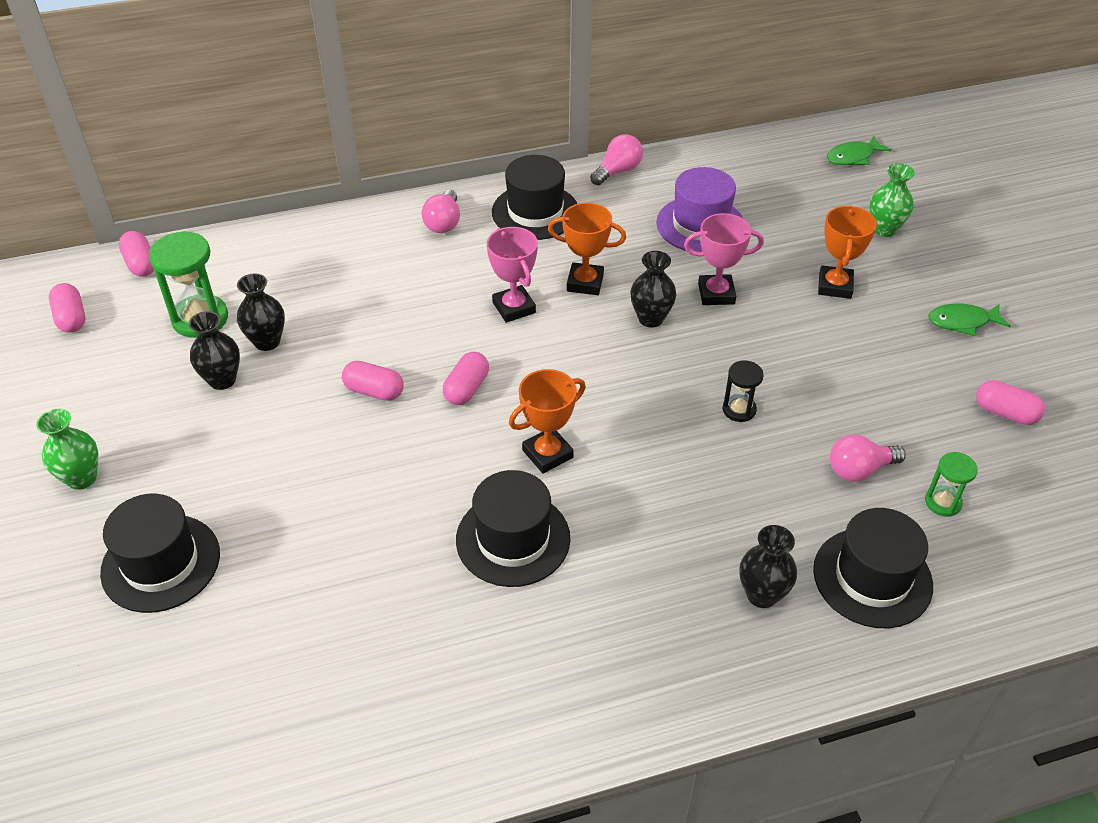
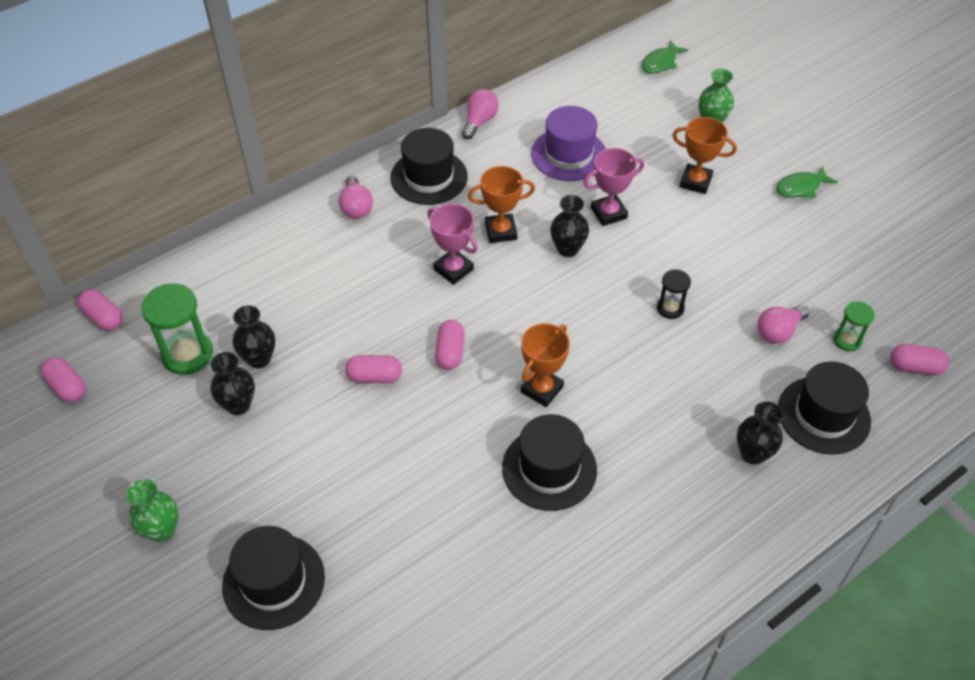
camera: 20 degrees left, 5 degrees up
(834, 286) = (695, 182): orange trophy -> orange trophy turned 60 degrees counterclockwise
(1005, 413) = (861, 255): pink capsule -> pink capsule (915, 367)

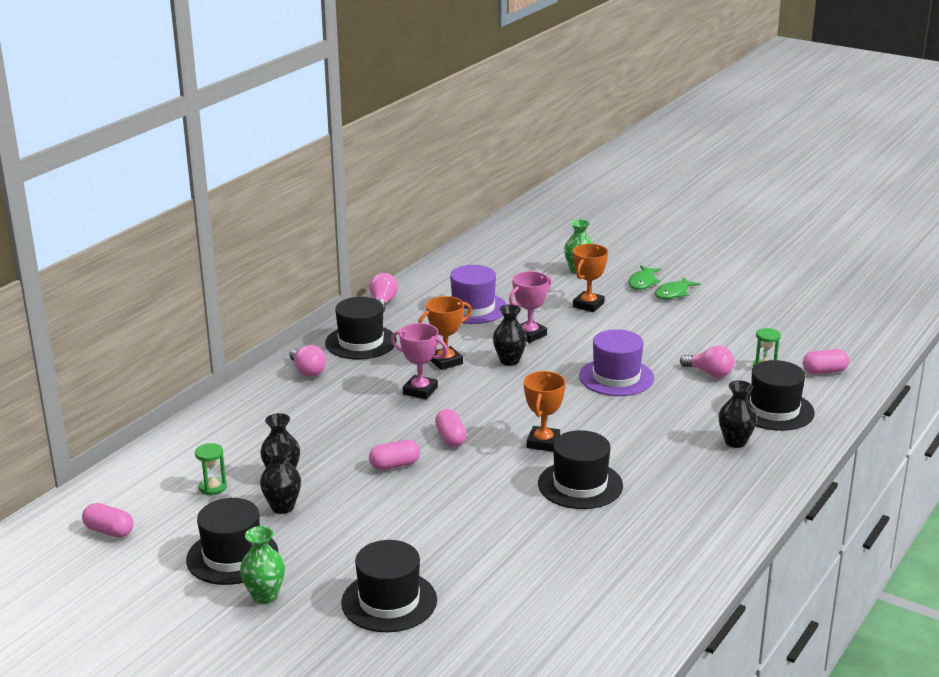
camera: 20 degrees left, 25 degrees down
(103, 318) = (114, 482): pink capsule -> none
(159, 462) = (232, 556): none -> black hat
(187, 354) = (212, 487): green hourglass -> green hourglass, size x0.56
(660, 63) = (514, 244): green fish -> green fish (642, 282)
(670, 308) = (616, 377): black hourglass -> purple hat
(695, 182) = (588, 305): orange trophy -> orange trophy turned 60 degrees counterclockwise
(778, 332) = (710, 373): pink light bulb -> pink light bulb turned 90 degrees counterclockwise

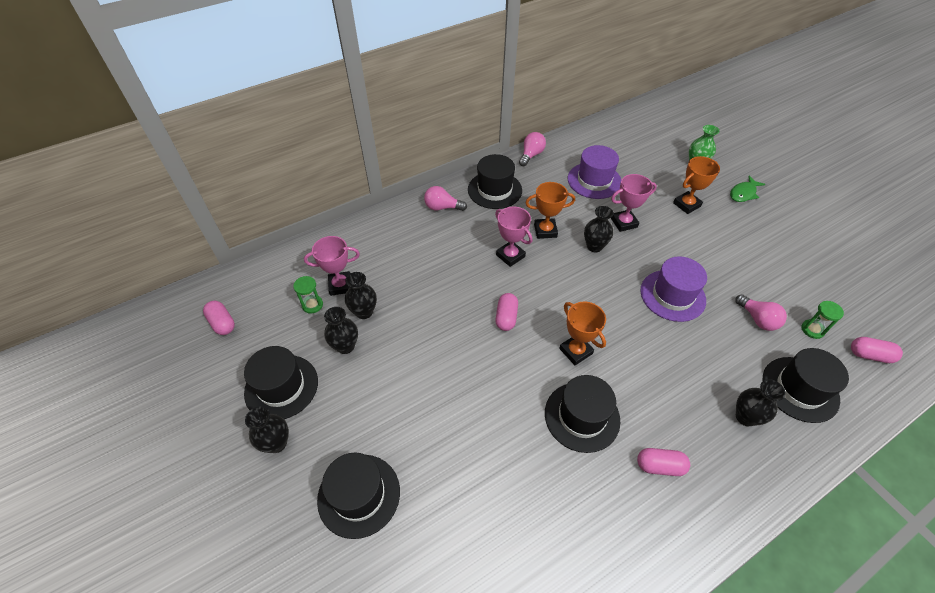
camera: 25 degrees right, 25 degrees up
(234, 464) = (340, 285): none -> pink trophy
(265, 596) = (276, 443): green vase -> black vase
(307, 371) = (442, 207): pink light bulb -> pink light bulb turned 105 degrees clockwise
(395, 465) = (449, 332): pink capsule -> pink capsule (660, 466)
(543, 442) = (575, 351): orange trophy -> orange trophy turned 75 degrees counterclockwise
(673, 293) = (765, 213): green fish -> none

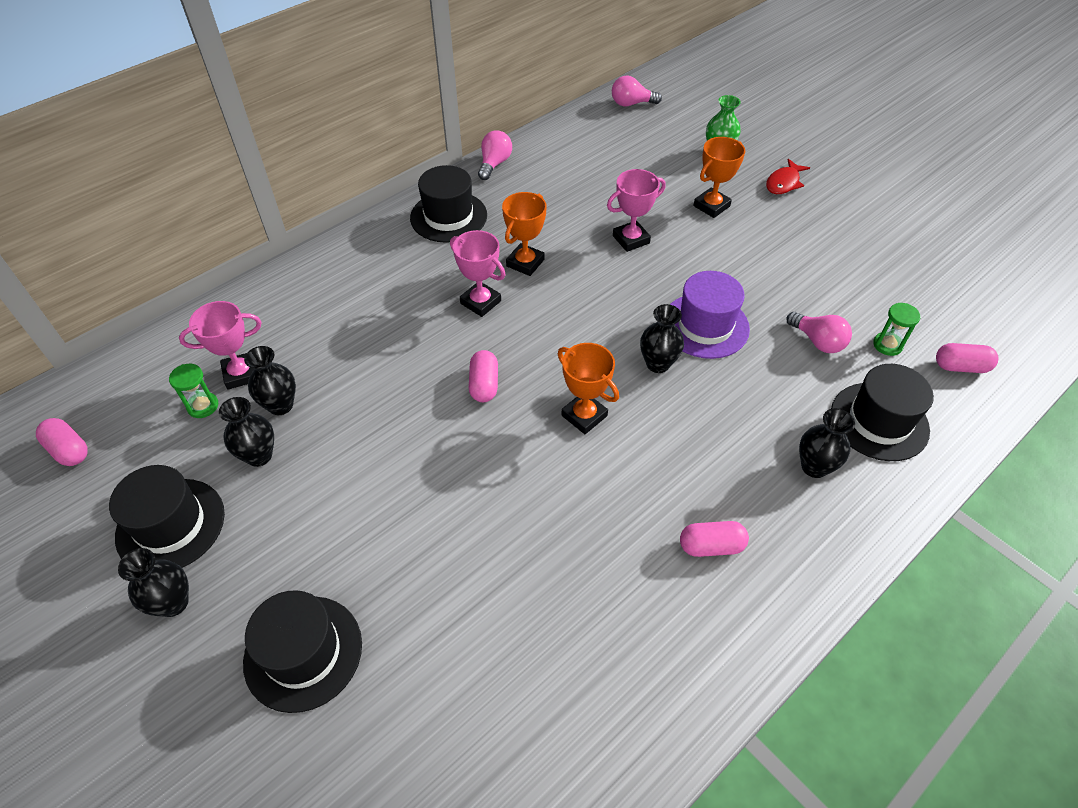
camera: 10 degrees left, 0 degrees up
(442, 207) = (377, 249): pink light bulb -> pink light bulb (631, 104)
(545, 231) = (525, 263): orange trophy -> orange trophy turned 45 degrees counterclockwise
(582, 416) = (601, 499): black hat -> none
(594, 180) = (585, 188): purple hat -> none
(594, 246) = (594, 275): black vase -> black vase (658, 364)
(743, 193) = (783, 183): green fish -> red fish

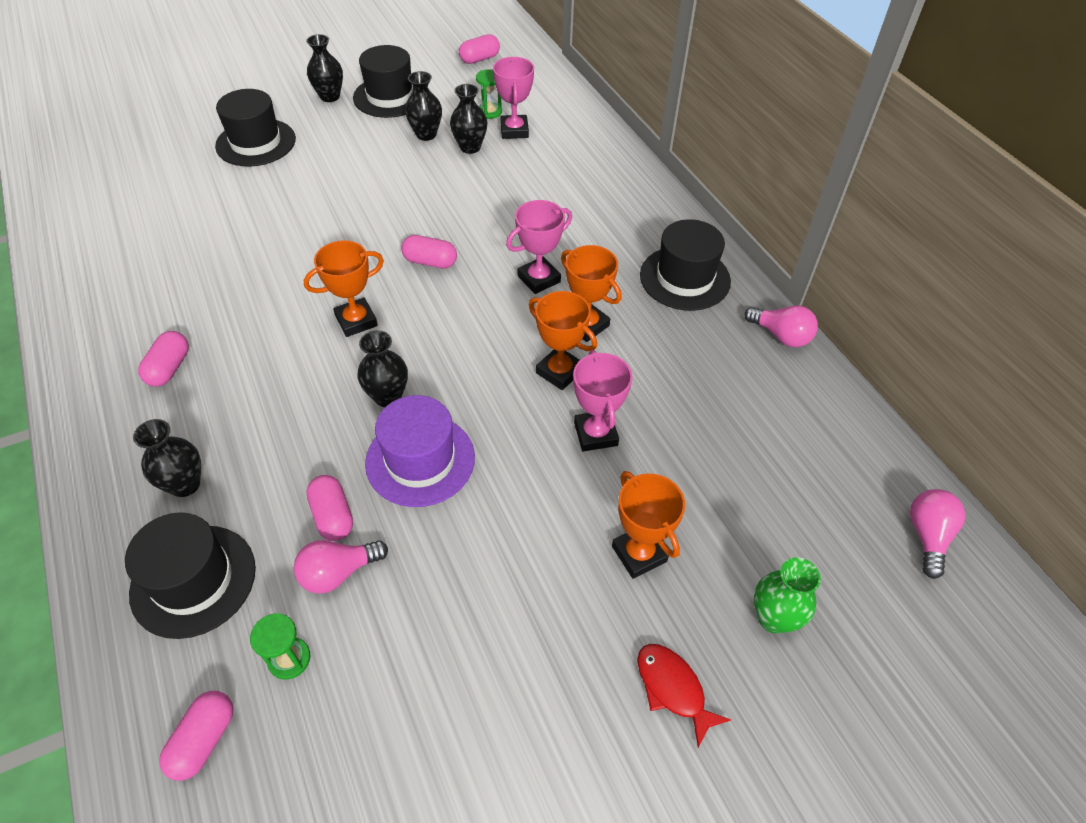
camera: 105 degrees right, 0 degrees up
(582, 268) = (559, 371): none -> orange trophy
(780, 360) = (333, 516): none -> pink capsule

